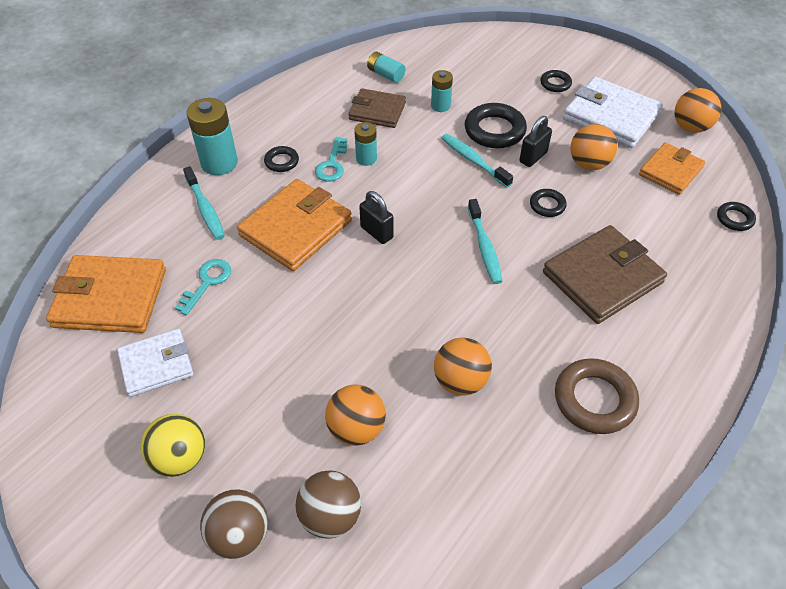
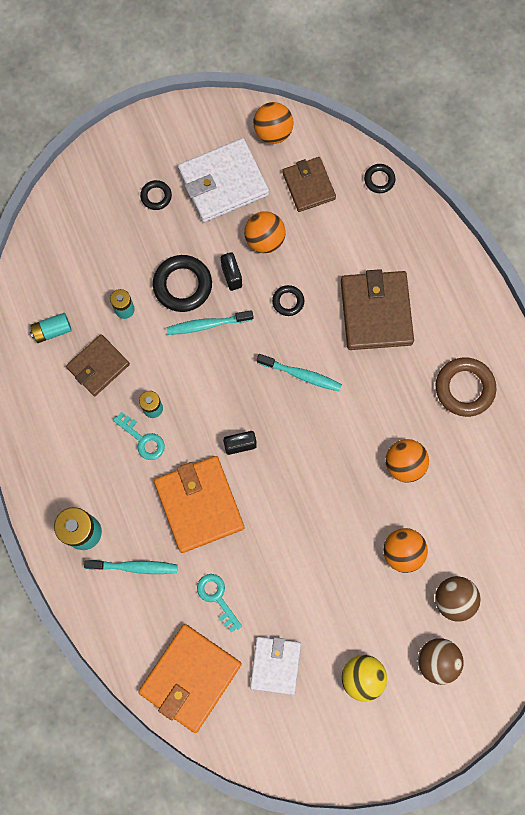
camera: 60 degrees left, 25 degrees up
(281, 161) = (114, 479): black ring -> none
(670, 171) = (308, 185): orange wallet -> brown wallet

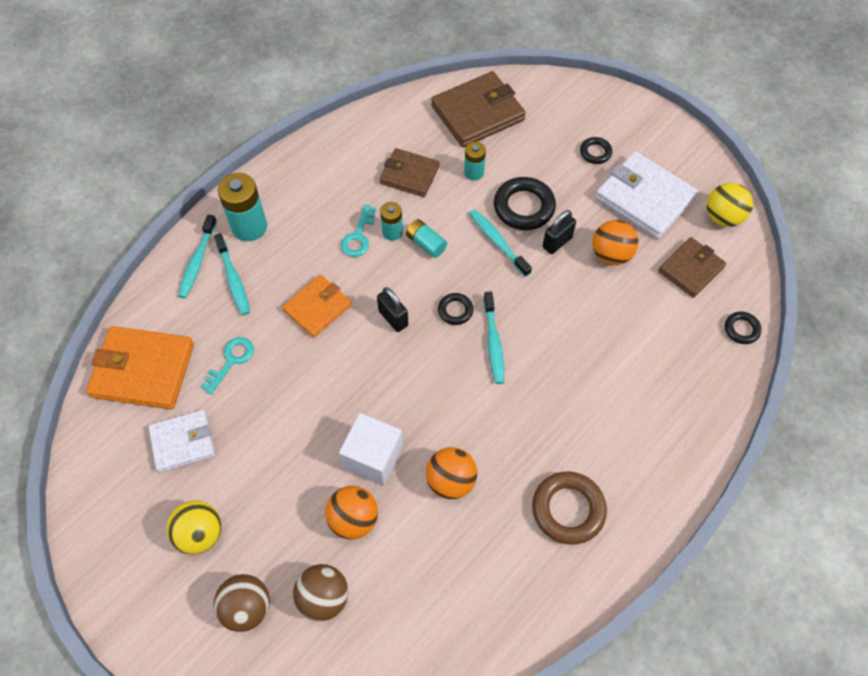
camera: 65 degrees right, 15 degrees down
(52, 330) = (423, 129): turquoise battery -> turquoise battery (426, 244)
(99, 592) = (197, 261): none -> turquoise toothbrush
(199, 504) = (317, 308): orange wallet -> orange wallet, size x0.64
(273, 132) = (723, 217): orange ball -> yellow ball
(288, 301) = (561, 300): black ring -> black ring (455, 310)
(358, 515) = (373, 457): none -> white cube
(376, 312) = (599, 385): brown wallet -> brown wallet (478, 113)

